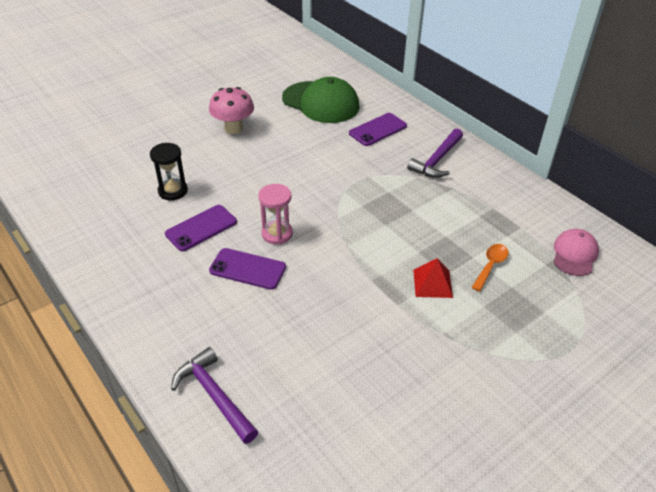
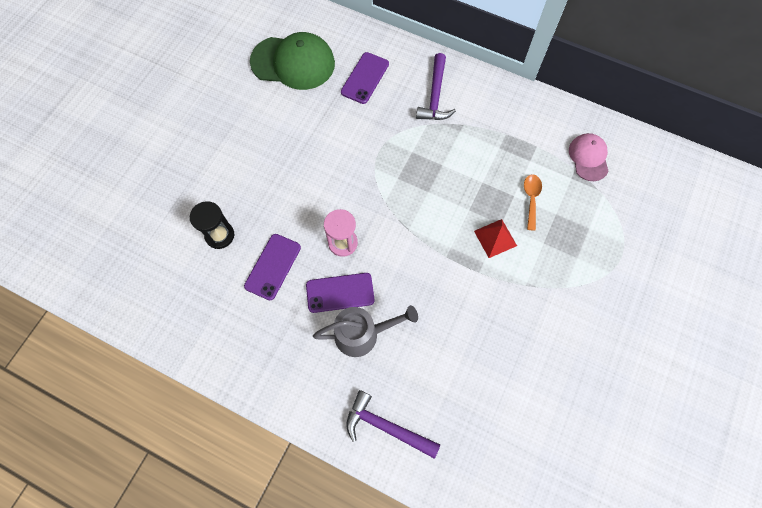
camera: 25 degrees left, 25 degrees up
(233, 128) = (229, 132): pink mushroom -> none
(246, 309) = (363, 334): none -> grey watering can

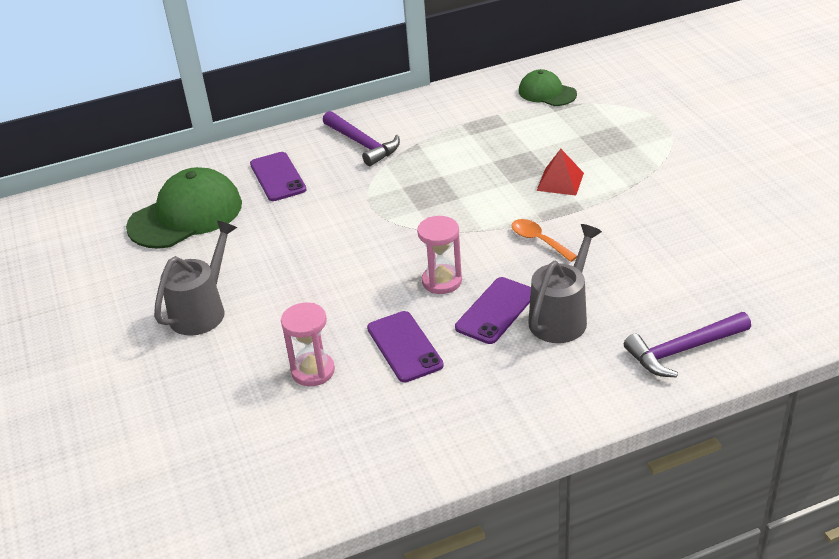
camera: 45 degrees left, 30 degrees down
(220, 235) = (313, 371): black hourglass -> pink hourglass
(225, 140) = (202, 310): none -> grey watering can
(531, 199) = (546, 142): orange spoon -> orange spoon (538, 240)
(588, 158) = (547, 93): pink cap -> green cap

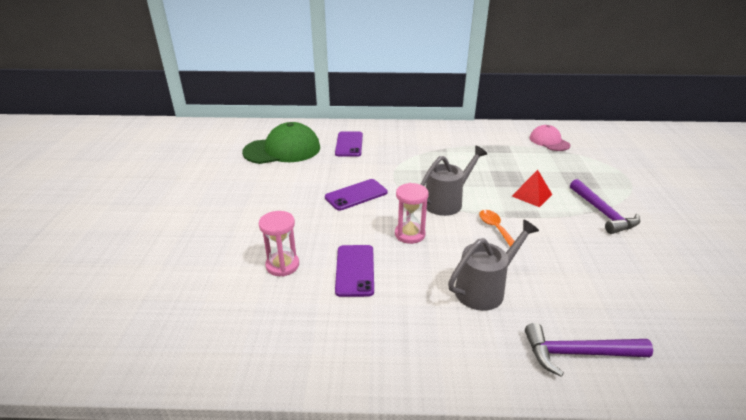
camera: 20 degrees right, 5 degrees down
(202, 310) = (247, 204): grey watering can -> grey watering can (447, 202)
(363, 144) = (411, 140): purple hammer -> purple hammer (603, 213)
(496, 311) = (436, 267): purple phone -> purple phone (356, 195)
(547, 93) = (549, 141): green cap -> pink cap

